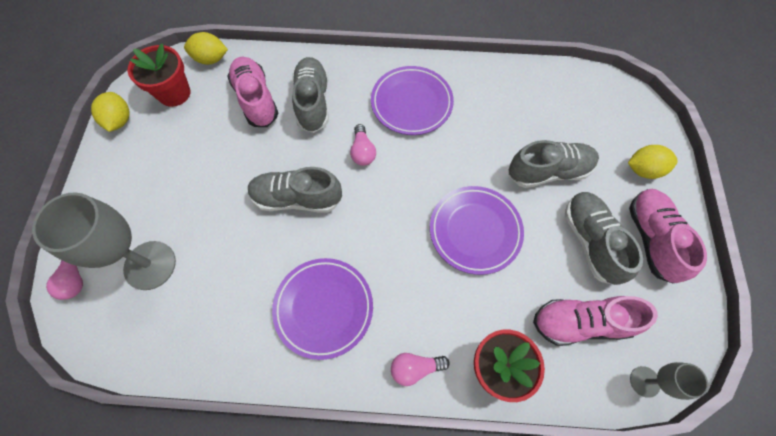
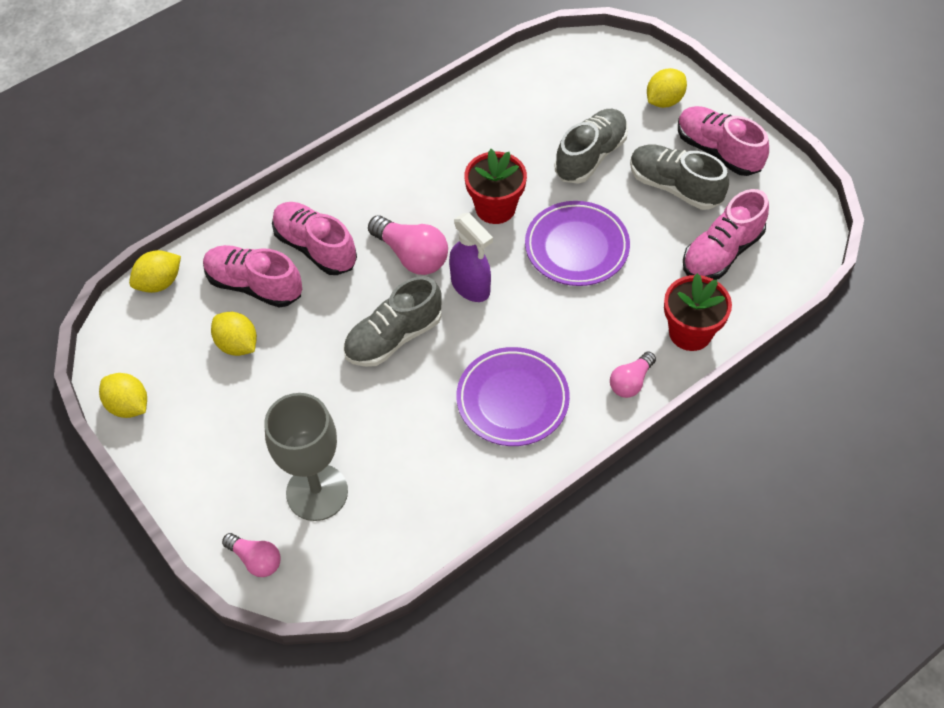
camera: 40 degrees left, 10 degrees down
(174, 93) = (158, 340): red flower pot -> red flower pot (495, 208)
(209, 129) = (237, 344): none -> yellow lemon
(313, 102) = (315, 247): grey shoe -> pink shoe
(362, 152) = (412, 256): pink light bulb -> pink light bulb, size x1.62
(377, 202) = (471, 286): none -> purple spray bottle
(411, 103) = (413, 183): purple plate -> none
(644, 381) = (802, 258): grey goblet -> none

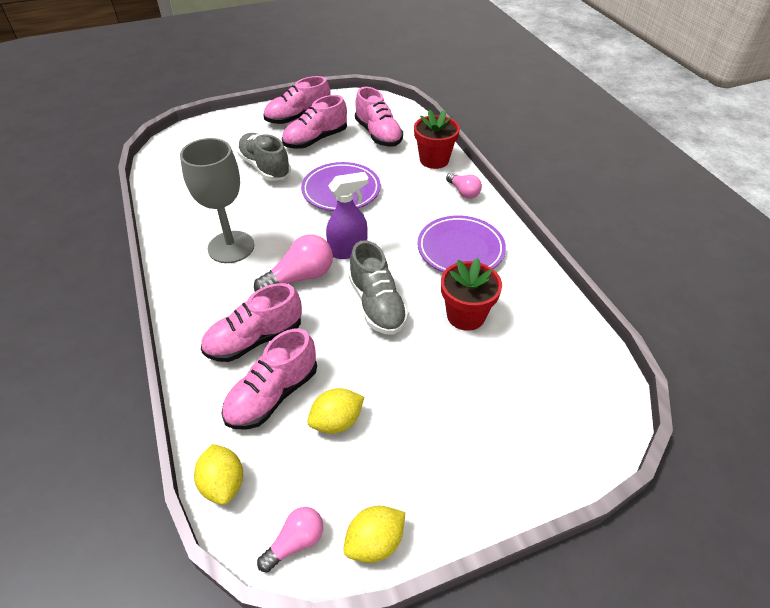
camera: 75 degrees left, 10 degrees down
(256, 560) = (582, 447): pink light bulb -> pink light bulb (295, 542)
(317, 492) = (518, 386): grey goblet -> grey goblet (231, 247)
(495, 208) = (281, 222): red flower pot -> red flower pot (466, 315)
(664, 101) = (241, 127): yellow lemon -> none
(674, 187) = (315, 140): grey shoe -> pink shoe

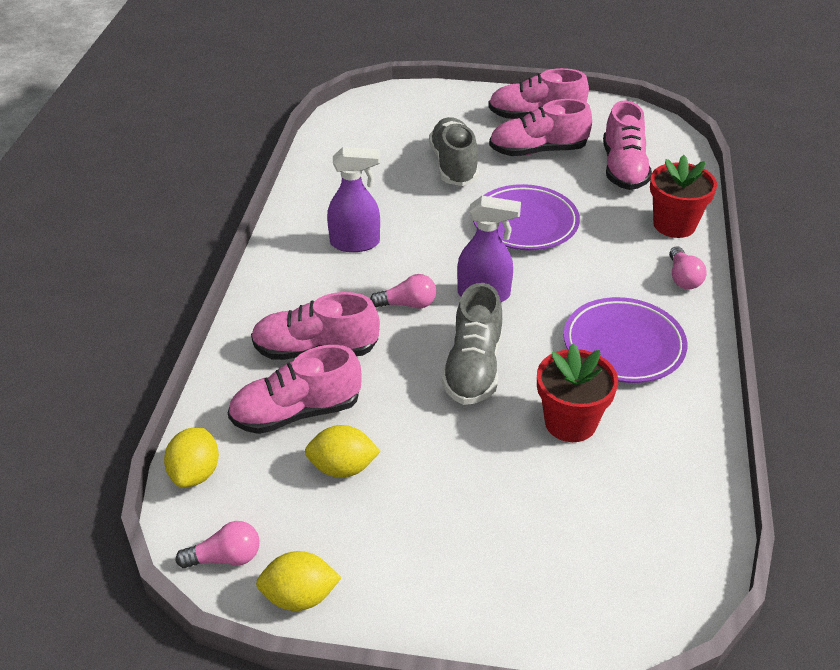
camera: 30 degrees right, 5 degrees down
(231, 247) = (355, 243): grey goblet -> purple spray bottle
(300, 277) = (408, 304): pink light bulb -> pink light bulb, size x0.62

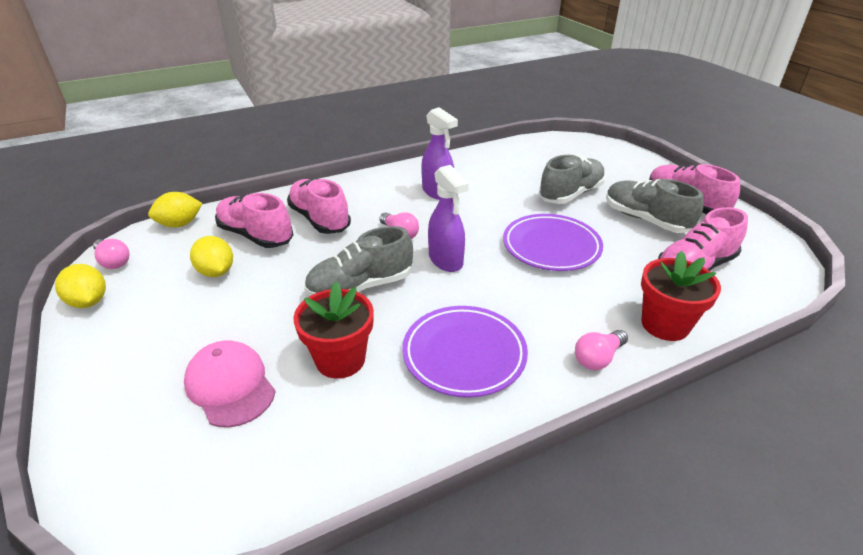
camera: 55 degrees right, 5 degrees down
(538, 151) = (645, 220): pink shoe -> grey shoe
(548, 509) = (230, 386): none -> pink cap

